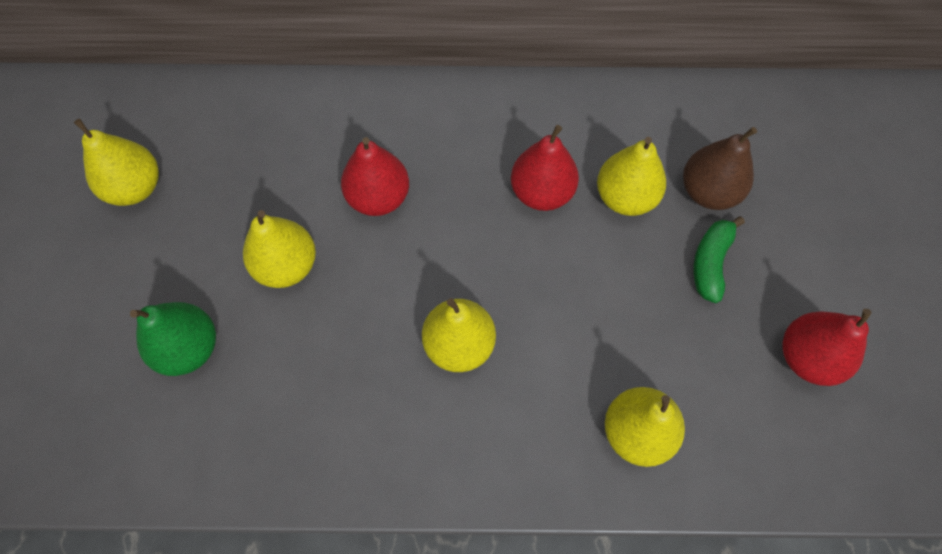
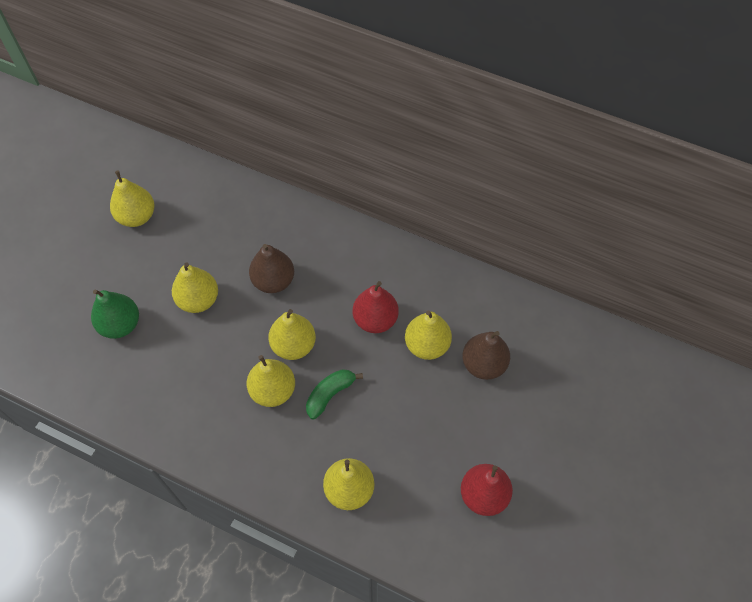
camera: 25 degrees right, 5 degrees down
(378, 197) = (273, 281): red pear -> brown pear
(453, 271) = (293, 345): none -> yellow pear
(710, 263) = (457, 409): green banana -> green banana (330, 394)

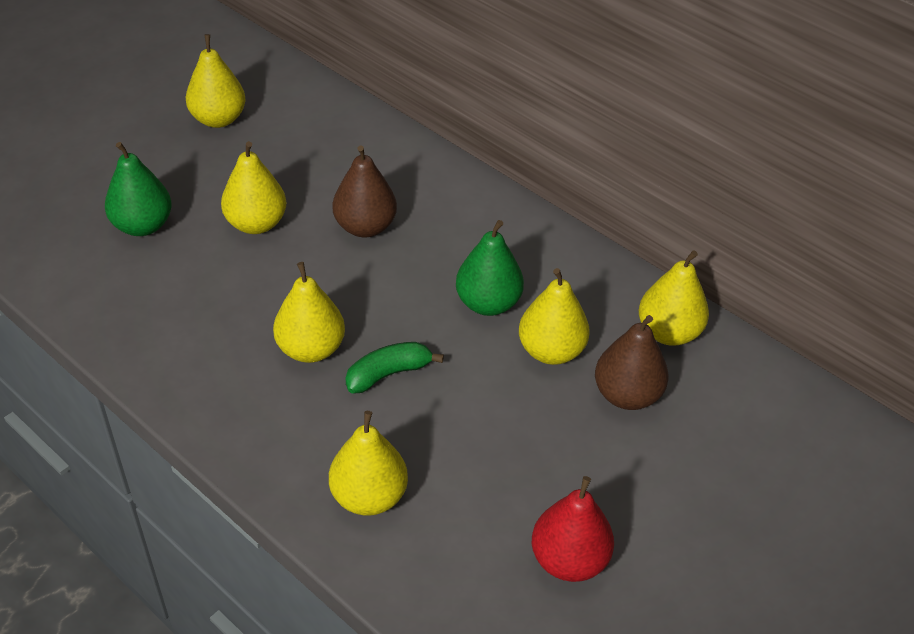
camera: 15 degrees right, 15 degrees down
(293, 345) = (361, 305): yellow pear -> yellow pear (668, 332)
(375, 320) = (488, 303): red pear -> green pear

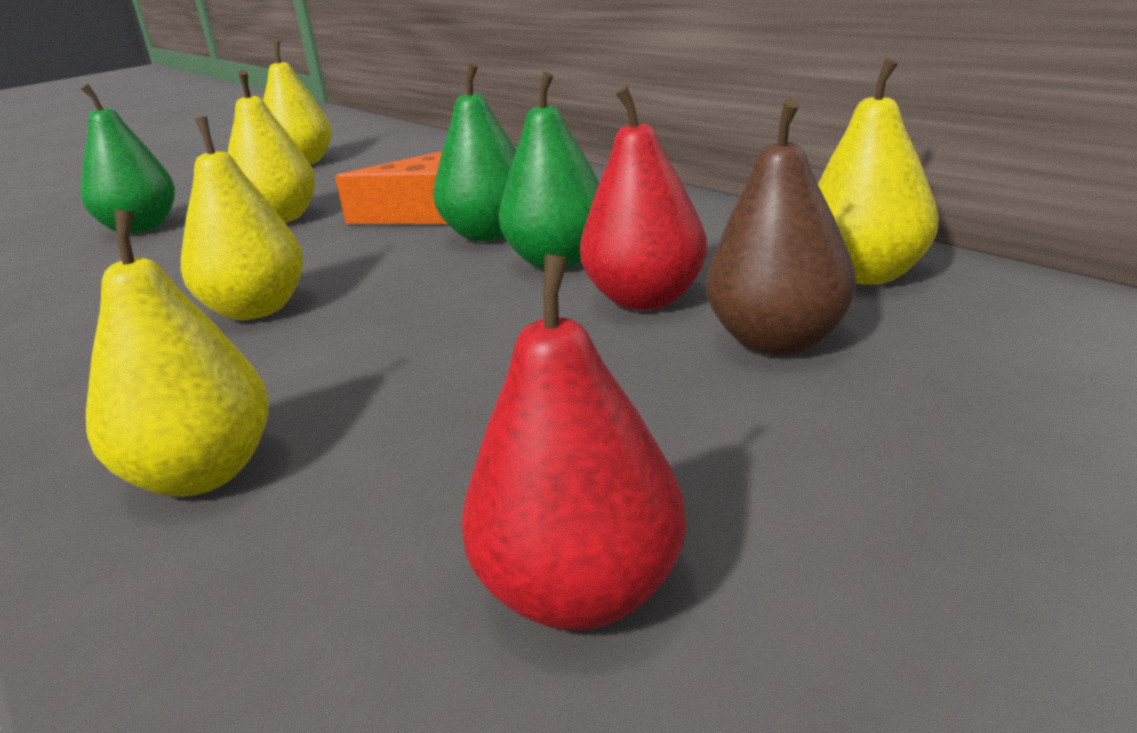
camera: 15 degrees right, 20 degrees down
(365, 227) = (418, 214): brown pear -> orange cheese
(388, 374) = (356, 329): green banana -> none
(430, 264) = (489, 234): none -> green pear
(551, 351) = (646, 299): yellow pear -> red pear

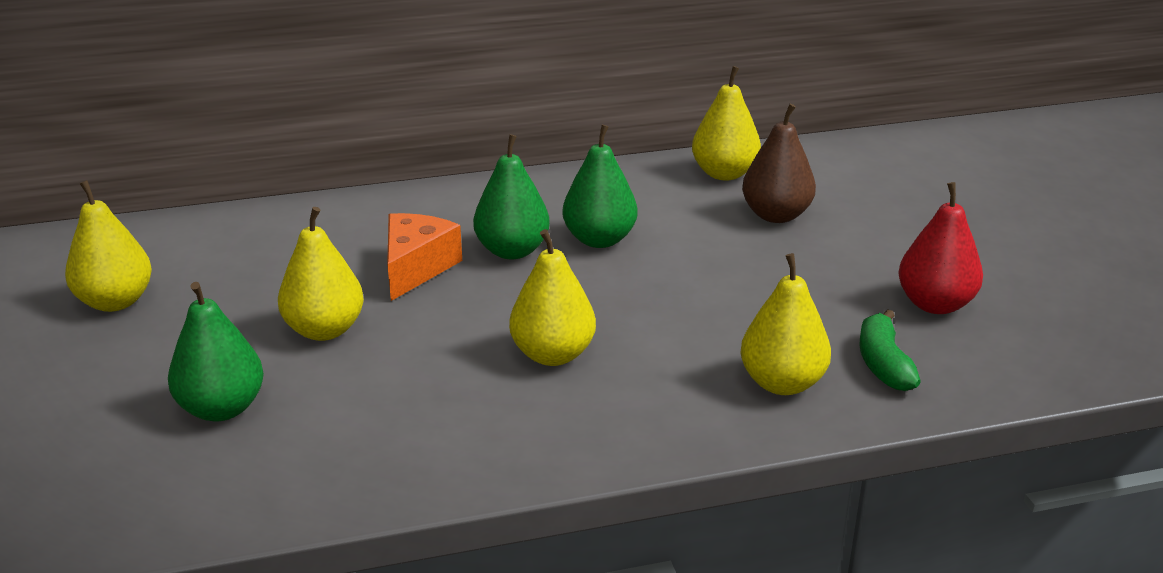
camera: 70 degrees left, 5 degrees up
(287, 571) = (883, 364): none -> green banana
(646, 299) = (691, 230): red pear -> none

